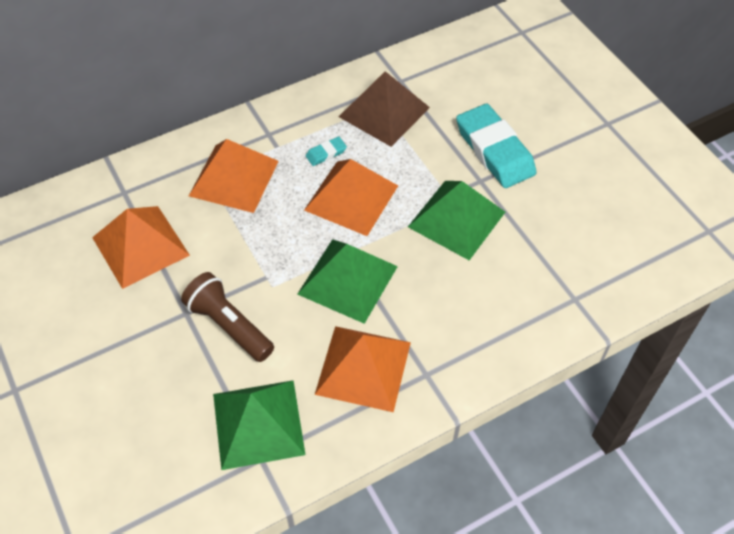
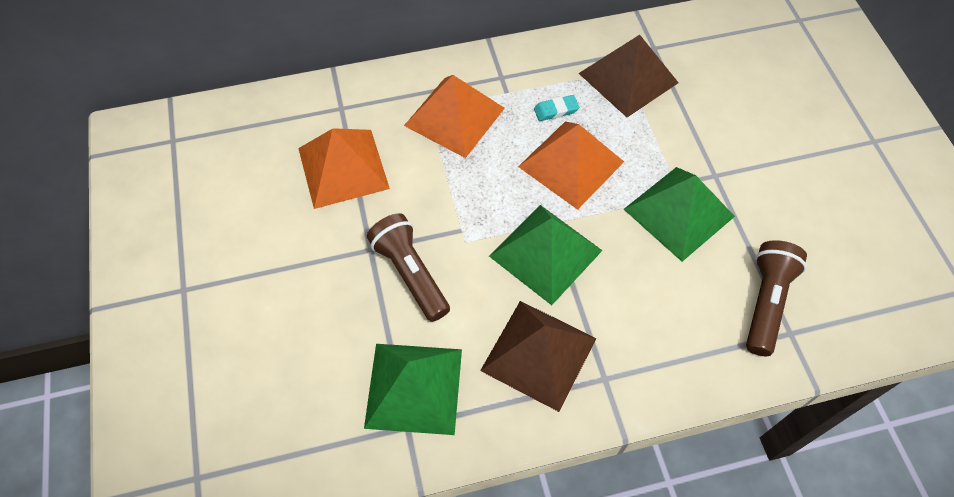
camera: 15 degrees right, 5 degrees up
(363, 368) = (538, 354): orange pyramid -> brown pyramid
(494, 150) = (738, 145): turquoise eraser -> none
(548, 278) = (766, 302): none -> brown flashlight

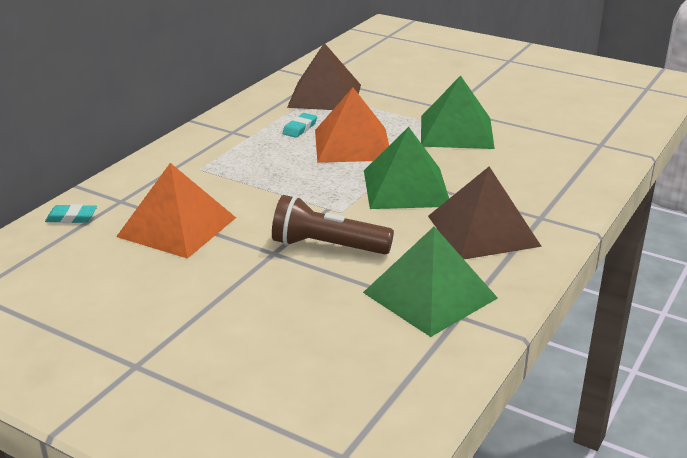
camera: 45 degrees left, 30 degrees down
(294, 104) = (71, 217): none -> turquoise eraser
(454, 116) = (227, 163): orange pyramid -> none
(766, 302) = (567, 140): brown flashlight -> none

